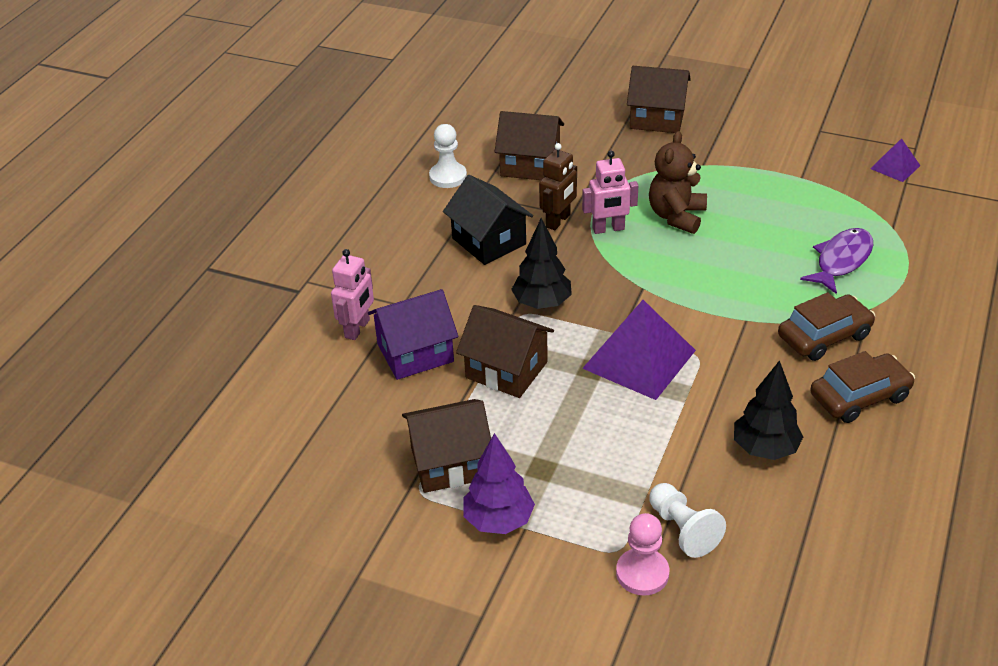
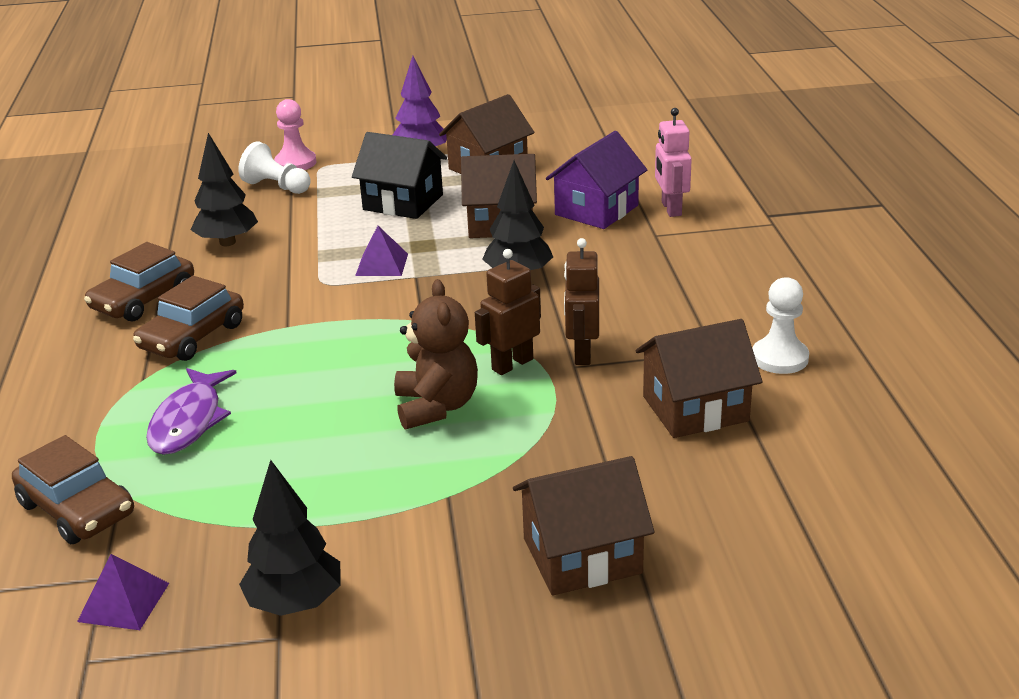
camera: 150 degrees right, 10 degrees down
(489, 241) = (638, 308): black house -> black house (403, 202)
(608, 229) = (512, 364): pink robot -> brown robot
(639, 359) = (382, 264): purple pyramid -> purple pyramid, size x0.51
(806, 141) = (295, 603): none -> black tree
(920, 224) = (77, 509): none -> brown car

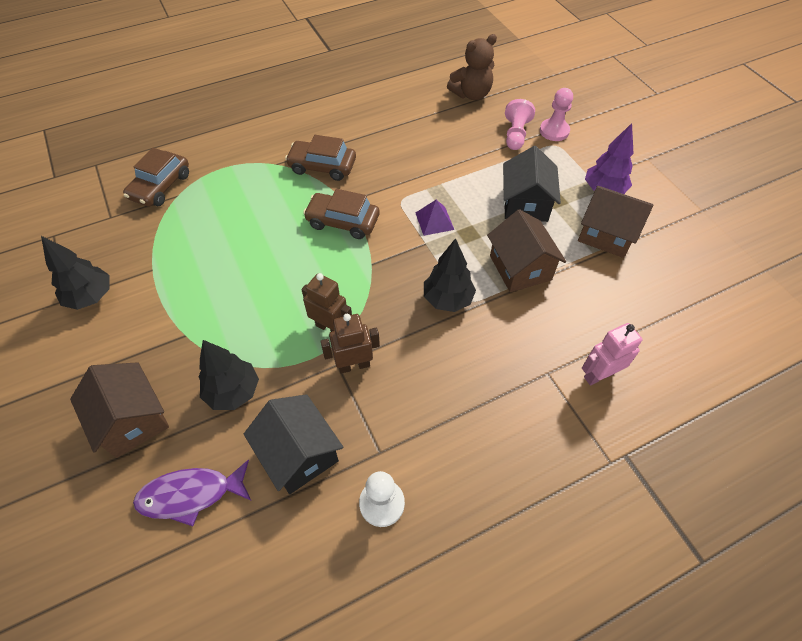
camera: 70 degrees right, 25 degrees up
(123, 602) = (92, 231): purple pyramid -> none
(143, 299) = (355, 132): brown car -> brown car (343, 221)
(189, 421) = (240, 197): purple fish -> purple fish (191, 495)
(227, 242) = (433, 140): black tree -> black tree (233, 392)
(277, 187) = (515, 135): white pawn -> pink pawn
(436, 407) = (273, 302): brown teddy bear -> brown teddy bear (471, 94)
(596, 210) = (570, 322): purple house -> none
(695, 409) = (299, 453): brown house -> black house

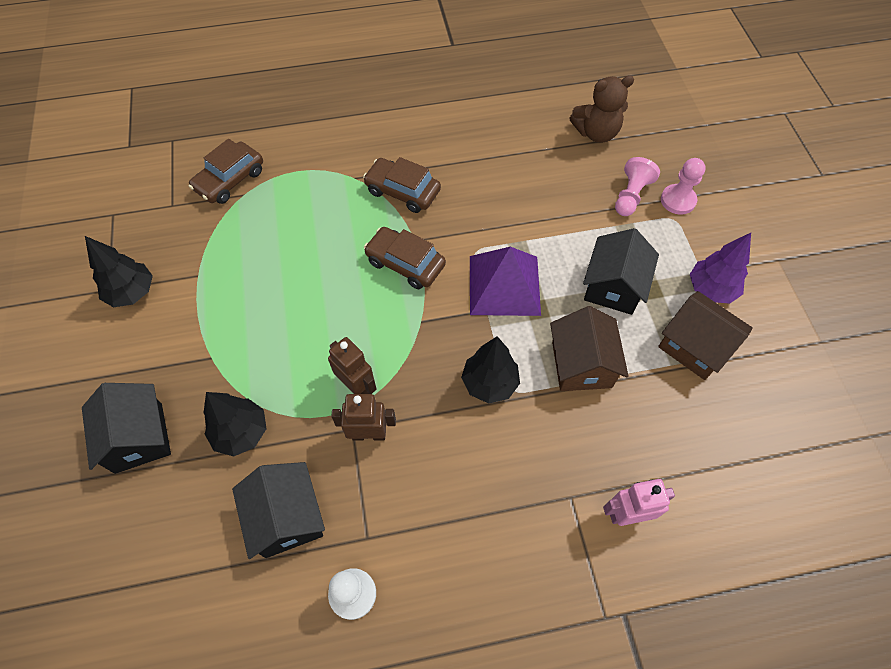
camera: 15 degrees right, 5 degrees up
(132, 420) = (139, 437): brown house -> black house
(191, 495) = (173, 531): purple fish -> none
(434, 221) = (504, 285): purple pyramid -> purple pyramid, size x1.95

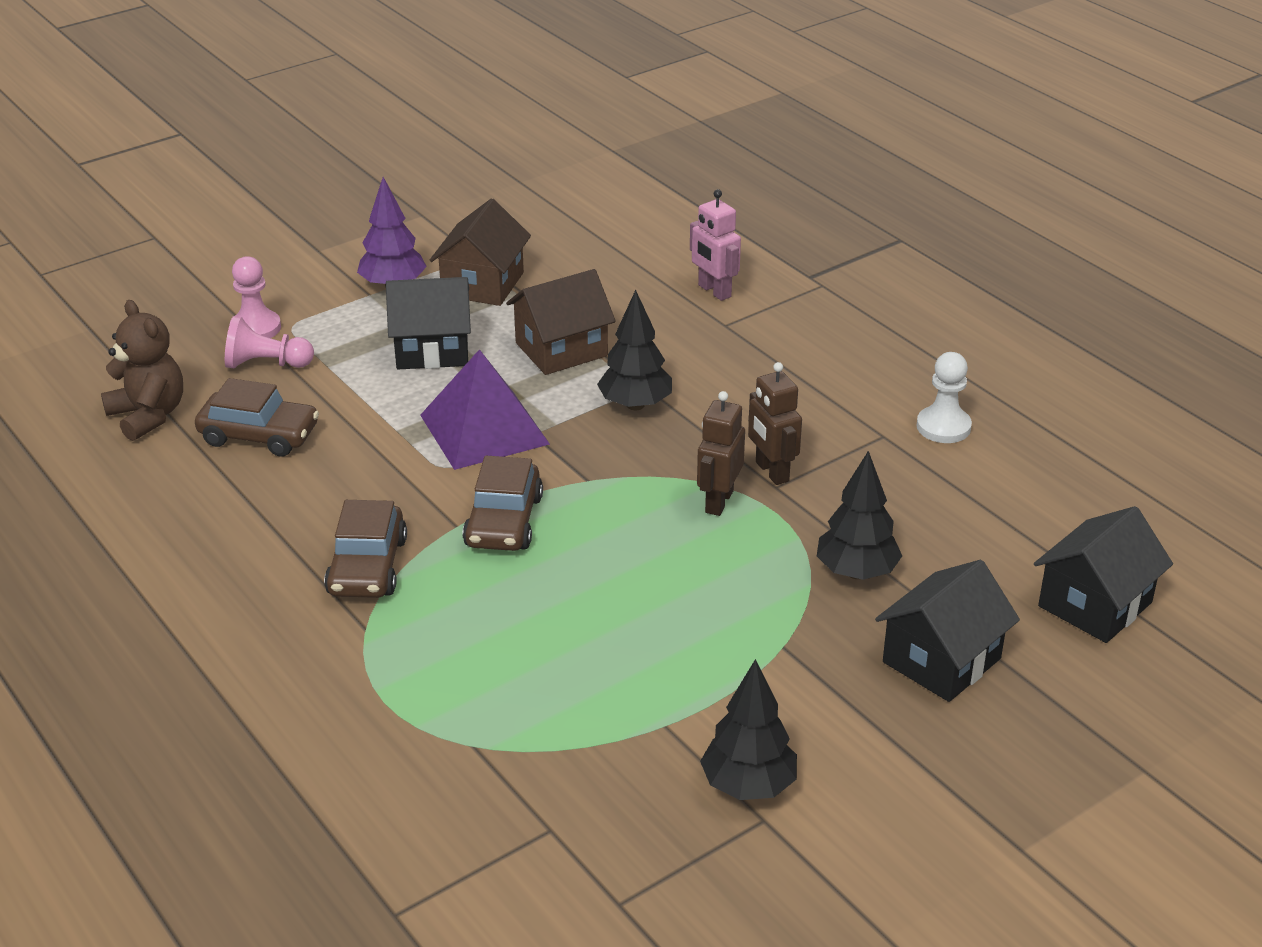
camera: 115 degrees left, 25 degrees down
(230, 180) = (451, 778): brown car -> brown car (259, 435)
(287, 517) = (915, 497): black house -> black house (1095, 604)

